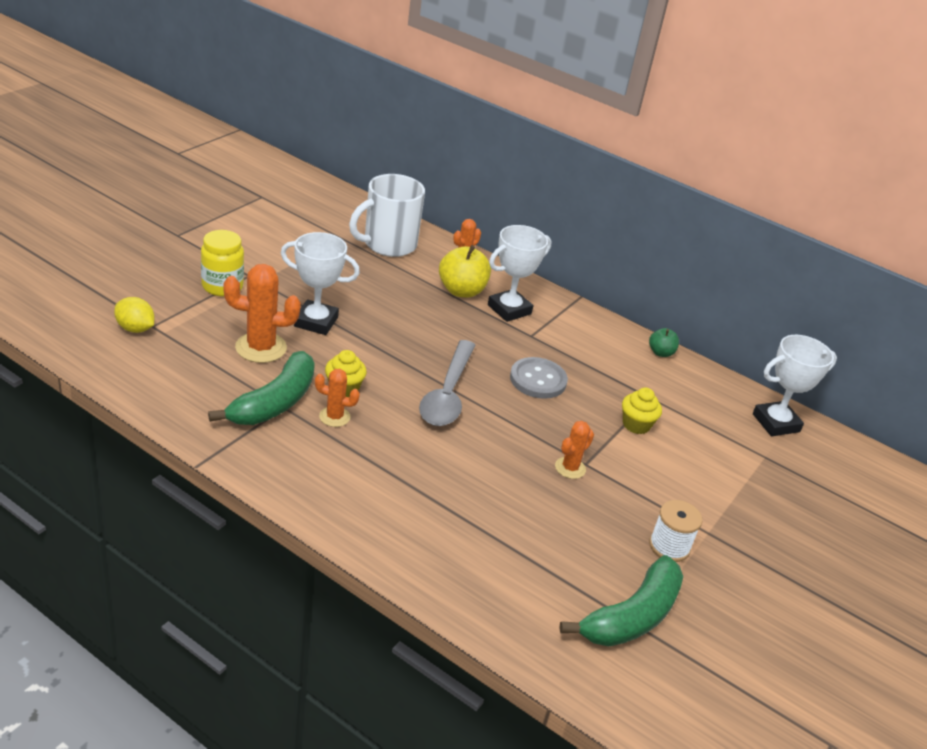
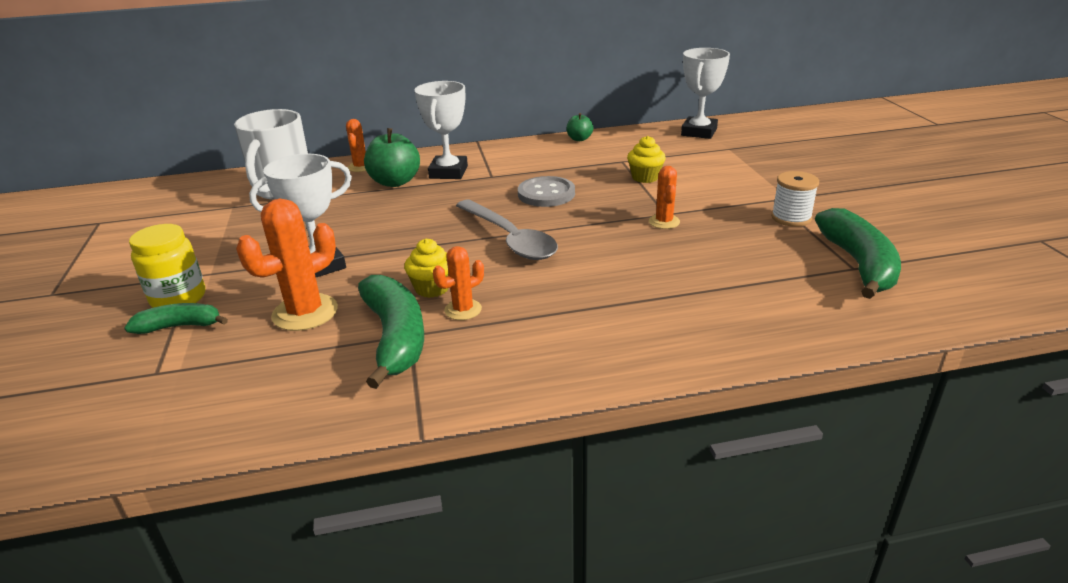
camera: 40 degrees left, 5 degrees down
(135, 329) = (139, 388): yellow lemon -> none
(198, 306) = (180, 326): none -> green banana
(461, 291) = (395, 182): yellow apple -> green apple

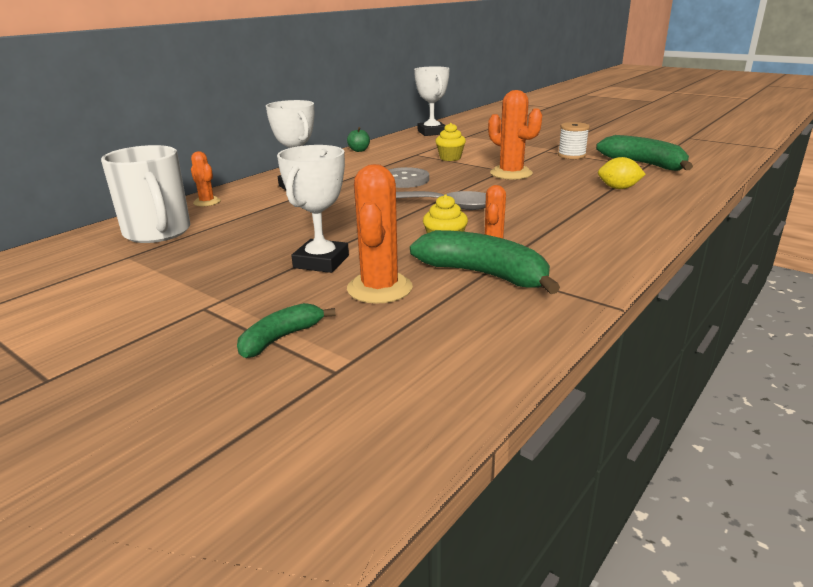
camera: 40 degrees left, 5 degrees down
(178, 298) = (230, 324): yellow jar -> none
(395, 182) = (264, 202): green apple -> none
(664, 222) = (511, 173): orange cactus -> orange cactus, size x1.74
(741, 289) = (618, 188): none -> yellow lemon

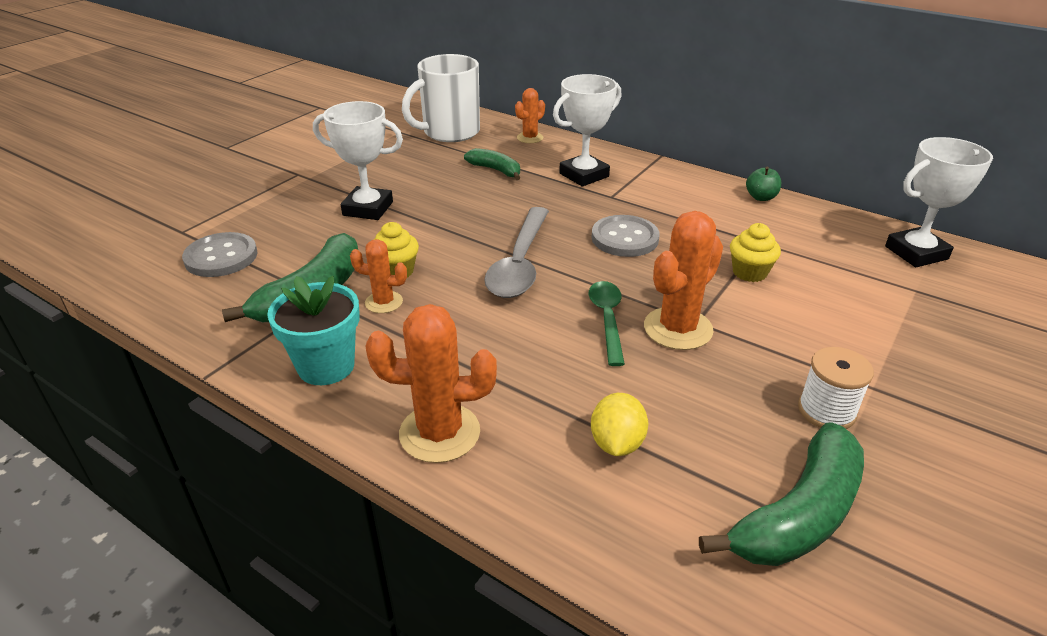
camera: 85 degrees right, 10 degrees up
(281, 338) = (237, 207): green banana -> green banana (496, 170)
(379, 288) = (302, 240): orange cactus -> orange cactus (439, 433)
(409, 331) = (221, 257): none -> grey button
(504, 186) = (607, 319): none -> green spoon
(585, 261) = (326, 366): none -> turquoise flower pot

